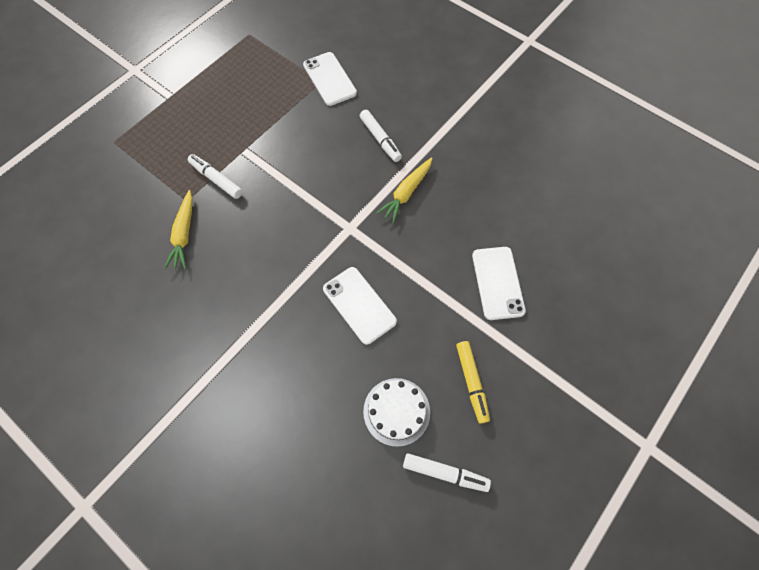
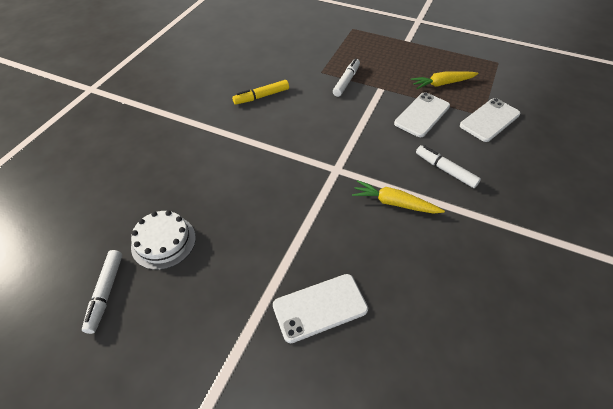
camera: 75 degrees right, 15 degrees down
(184, 234) = (292, 78): yellow carrot -> yellow carrot (442, 84)
(359, 305) = (261, 192): white phone -> white phone (422, 115)
(380, 139) = (445, 170): white marker -> white marker turned 90 degrees clockwise
(471, 382) = (199, 300): yellow marker -> yellow marker (261, 96)

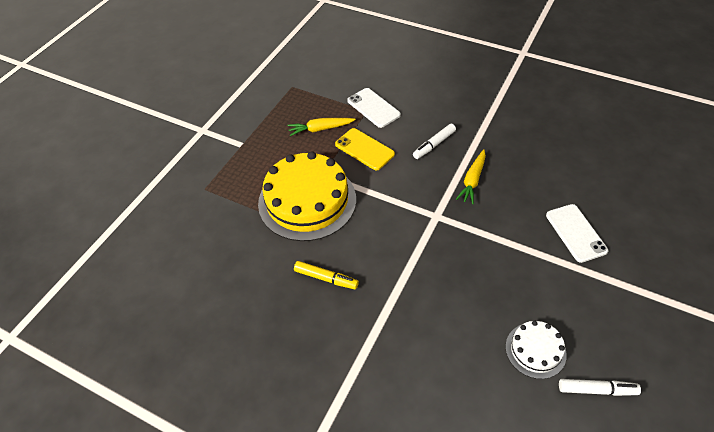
camera: 85 degrees left, 0 degrees up
(261, 96) = (326, 278): yellow marker -> yellow marker turned 45 degrees counterclockwise
(346, 81) = (307, 201): white marker -> yellow cake
(422, 115) = (364, 149): white phone -> yellow phone
(442, 84) = (320, 129): yellow carrot -> yellow carrot turned 90 degrees clockwise

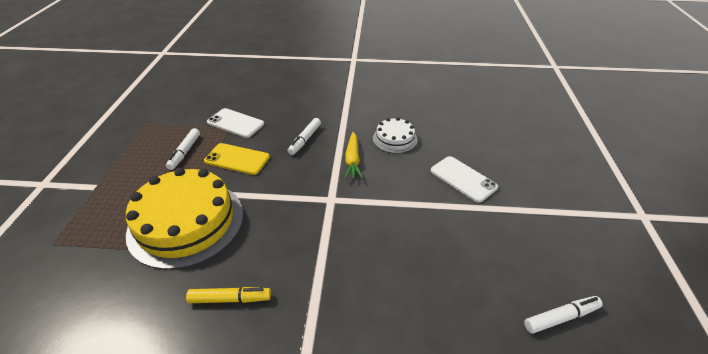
camera: 25 degrees left, 10 degrees down
(320, 129) = (185, 152): yellow carrot -> white marker
(535, 350) = (484, 298): white cake -> white cake (395, 139)

